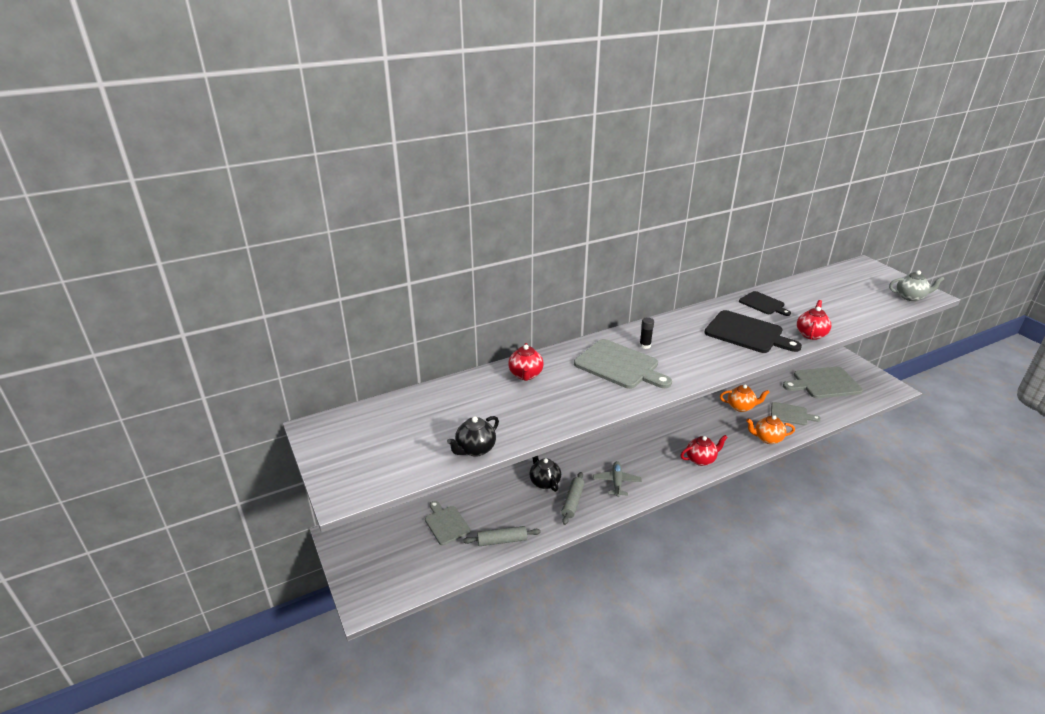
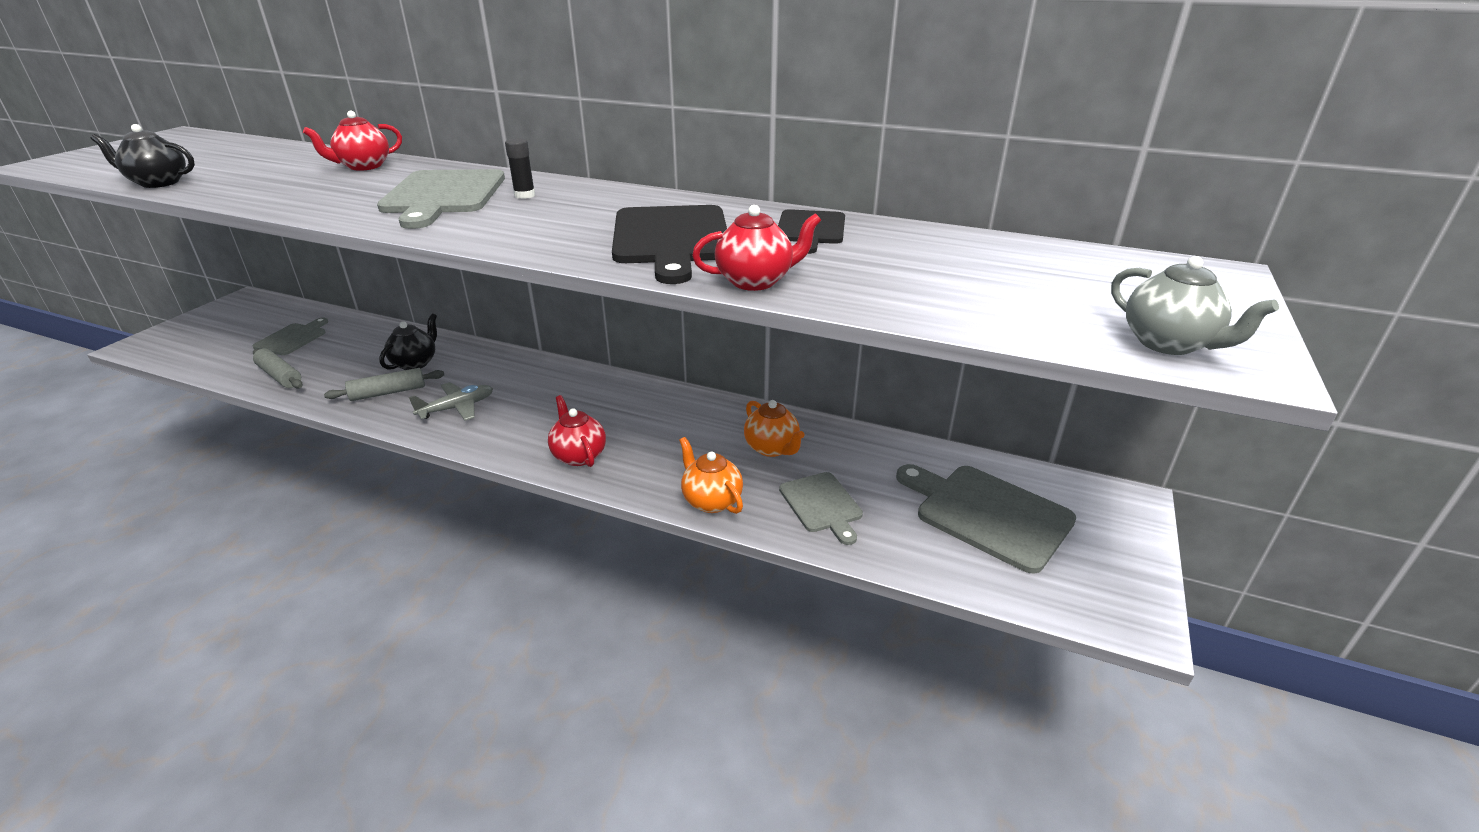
camera: 50 degrees right, 0 degrees up
(701, 459) = (578, 455): red teapot -> red teapot turned 150 degrees counterclockwise

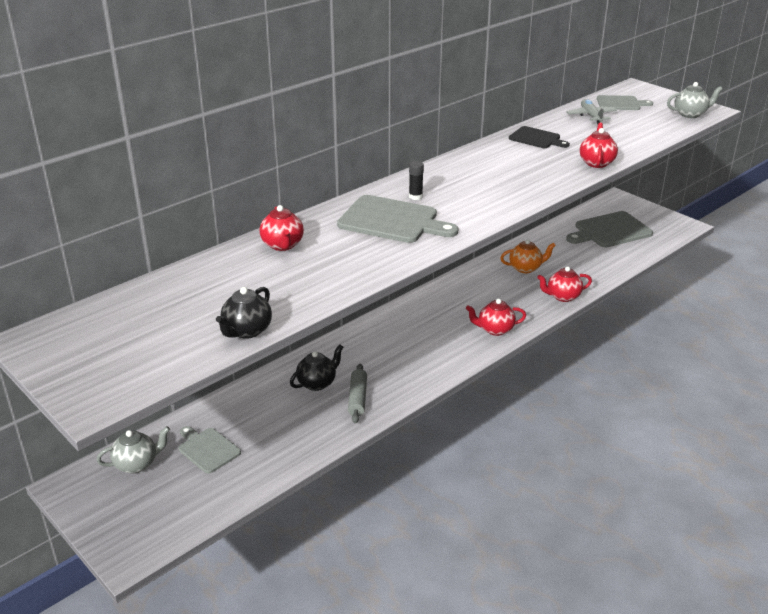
camera: 65 degrees left, 0 degrees up
(272, 315) = (137, 464): none -> grey teapot
(279, 376) = (283, 455): grey rolling pin -> none
(415, 363) = (317, 383): black teapot -> black teapot turned 90 degrees clockwise
(457, 408) = (404, 369): grey plane -> grey plane (591, 116)
(671, 239) = (527, 170): black cutting board -> none
(711, 500) = (562, 296): orange teapot -> red teapot
(822, 505) = (582, 268): grey cutting board -> grey cutting board (620, 103)

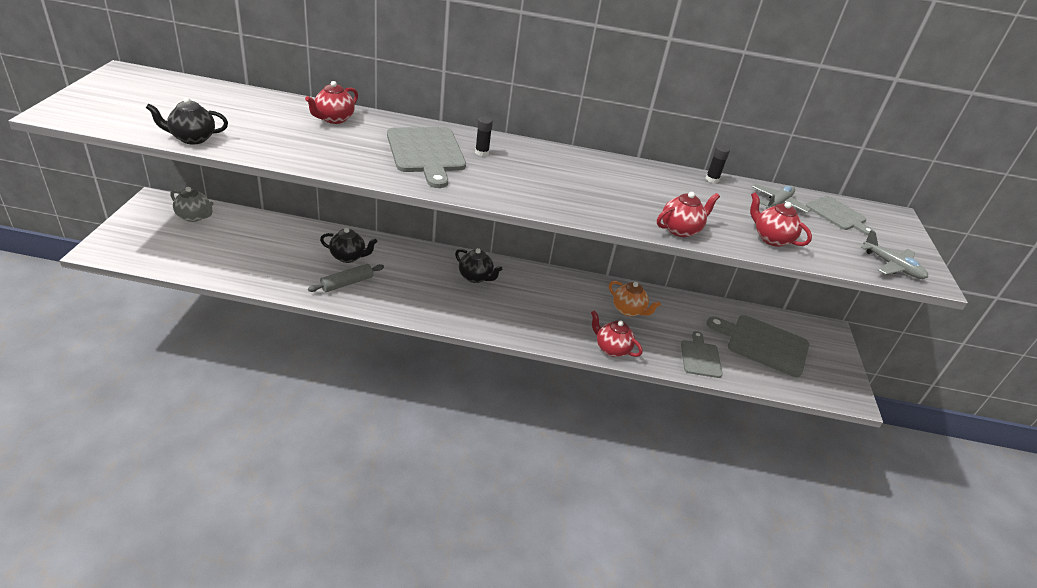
camera: 45 degrees right, 5 degrees up
(207, 449) = (231, 238): grey cutting board -> grey cutting board (700, 357)
(417, 323) = (476, 277): none -> black teapot
(495, 329) = (513, 324): red teapot -> red teapot (771, 238)
(536, 138) = (680, 185): black cutting board -> none
(539, 124) = (712, 179): none -> black glue stick
(690, 114) = (892, 266): grey teapot -> grey plane

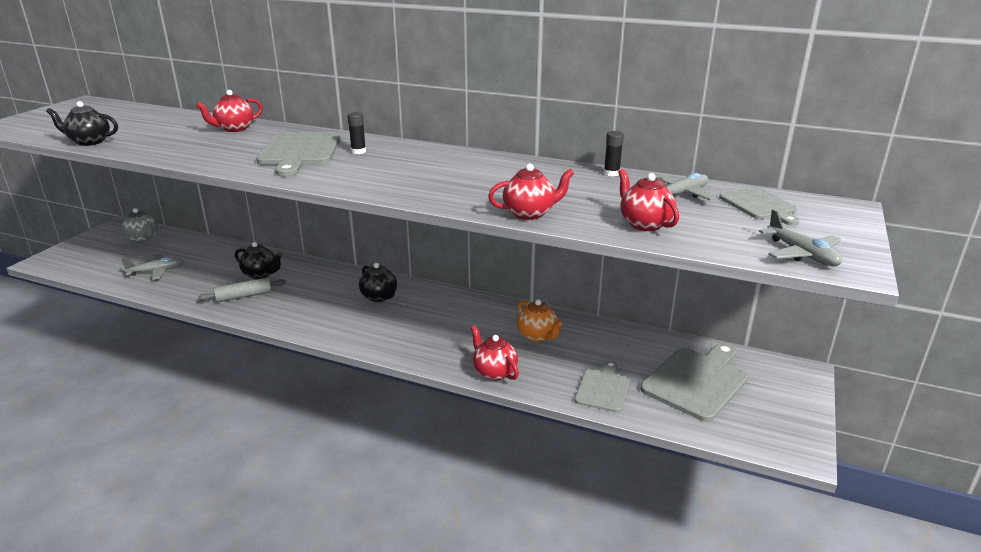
camera: 20 degrees right, 10 degrees down
(237, 258) = (156, 271): none -> grey plane
(763, 344) = (696, 381): grey cutting board -> grey cutting board turned 90 degrees clockwise

